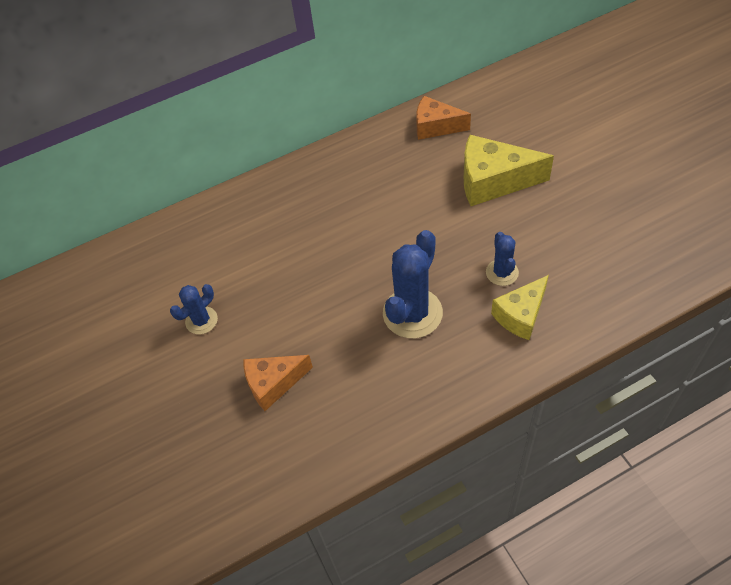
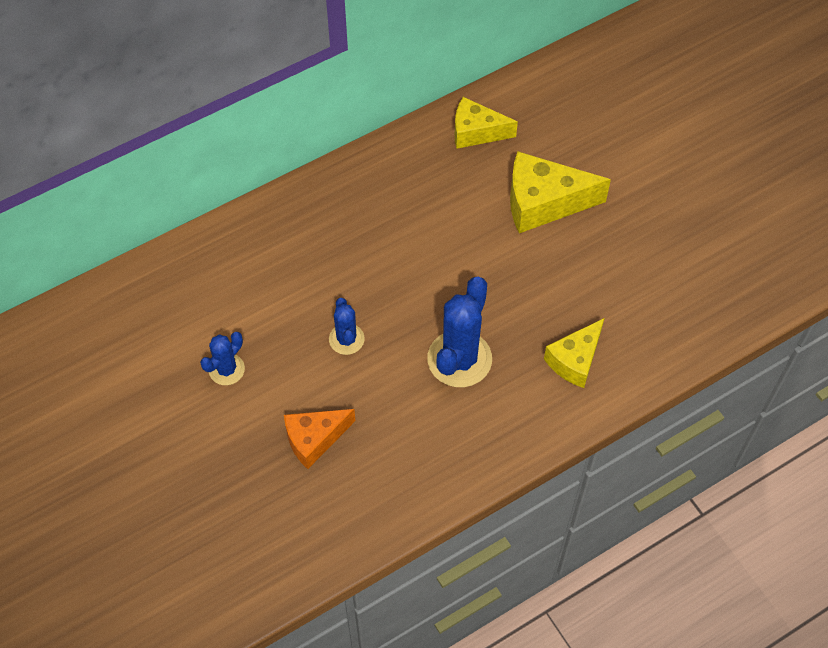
camera: 10 degrees left, 5 degrees up
(435, 127) = (476, 132): orange cheese -> yellow cheese
(502, 272) = (554, 312): blue cactus -> blue cactus (346, 339)

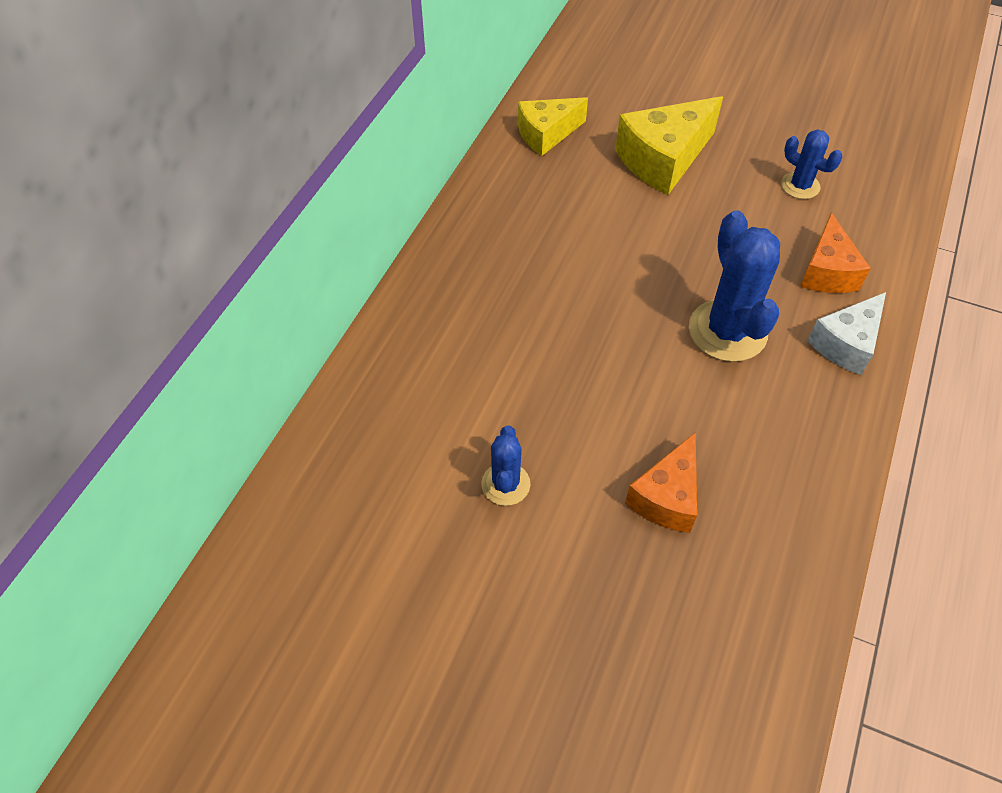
camera: 35 degrees left, 5 degrees down
(346, 339) = (603, 377): blue cactus -> blue cactus (800, 186)
(532, 418) = (846, 344): none -> white cheese
(575, 360) = (827, 271): yellow cheese -> orange cheese

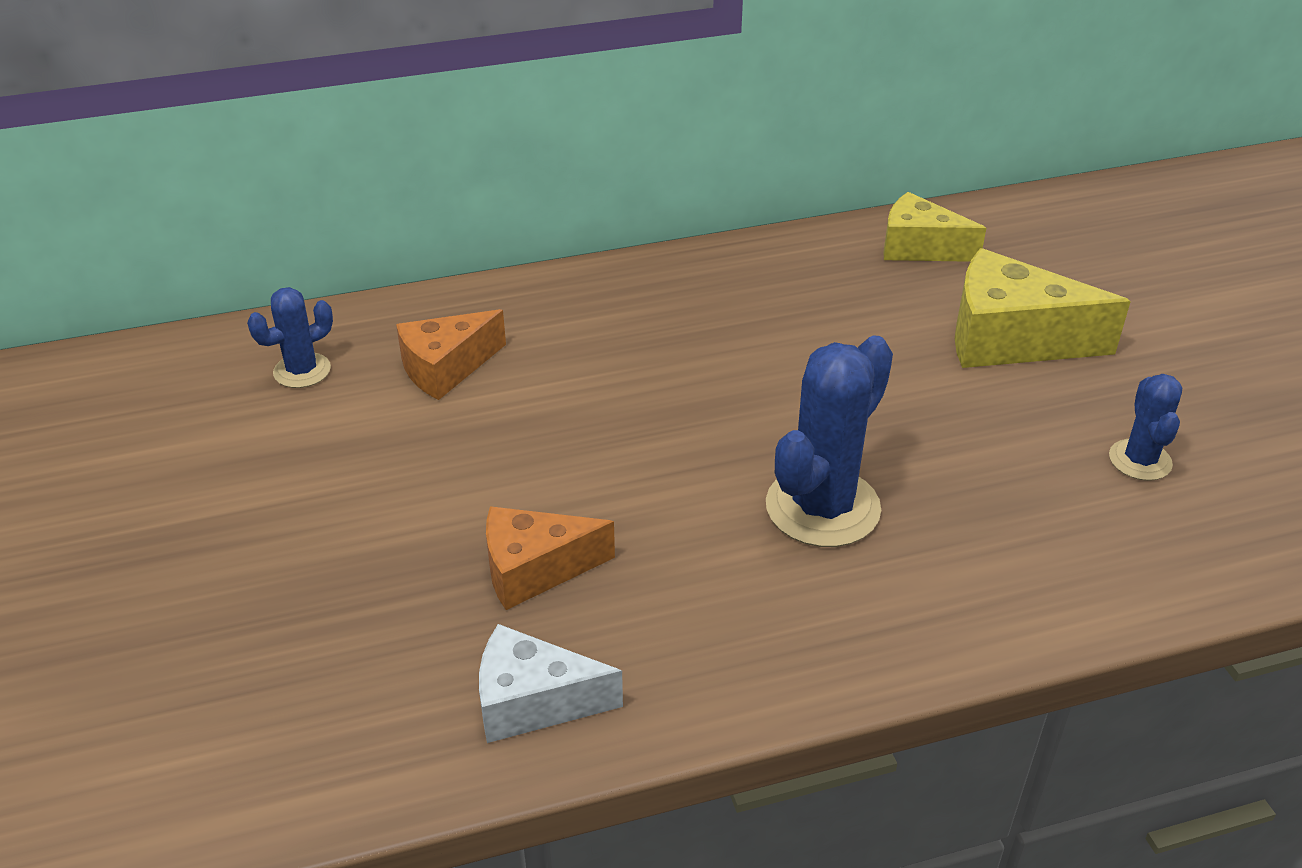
camera: 50 degrees right, 15 degrees down
(505, 484) = (431, 450): blue cactus -> blue cactus (302, 371)
(827, 271) = (1031, 547): orange cheese -> orange cheese (446, 368)
(846, 344) = (936, 617): white cheese -> white cheese (533, 702)

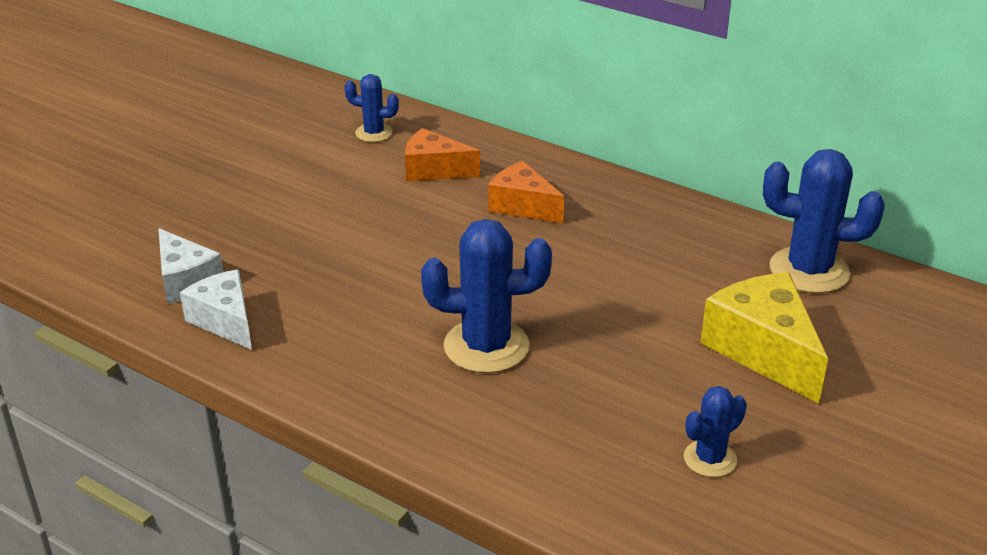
camera: 50 degrees right, 5 degrees down
(398, 698) = (186, 281): none -> white cheese
(534, 570) = (316, 275): orange cheese -> orange cheese (522, 206)
(919, 248) = (809, 270): yellow cheese -> blue cactus

